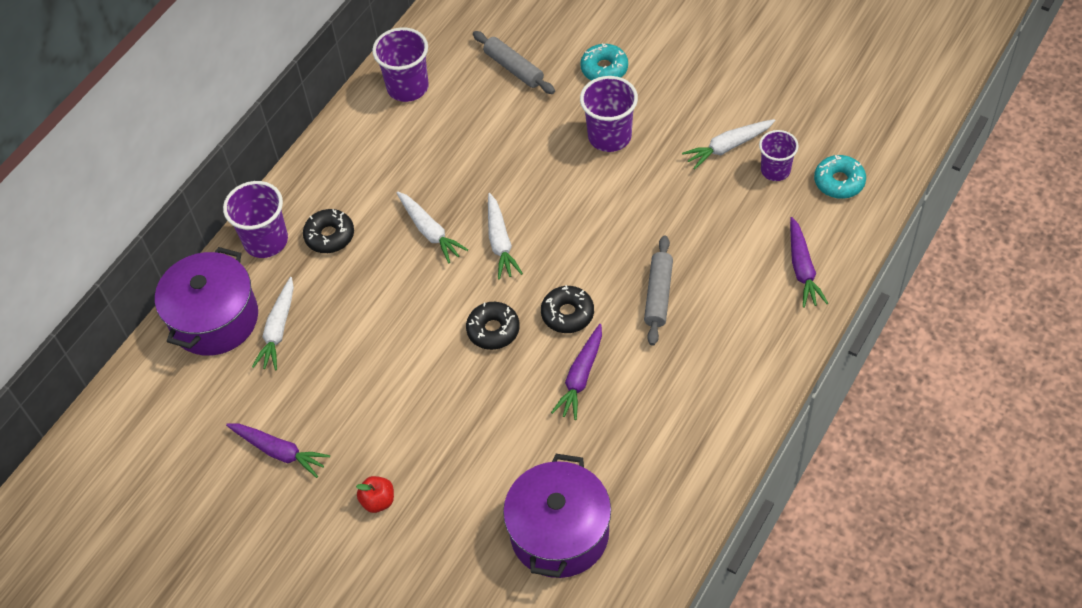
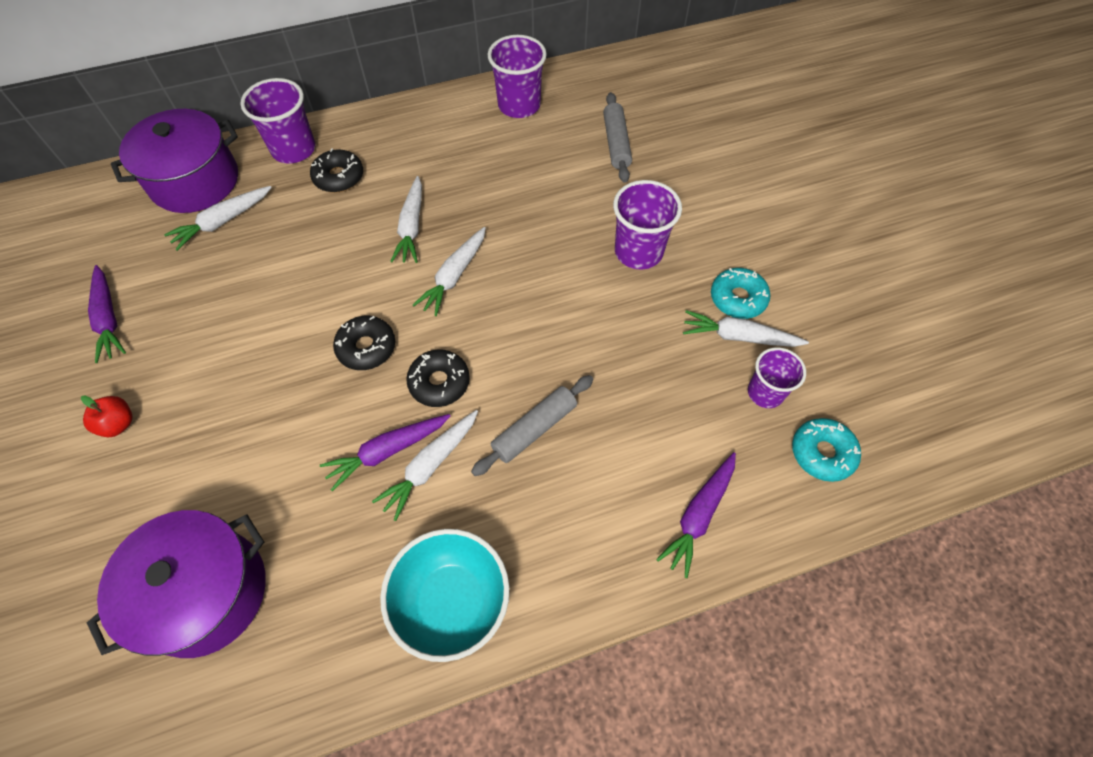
camera: 35 degrees right, 5 degrees up
(604, 69) = (692, 192): turquoise donut -> turquoise donut (738, 298)
(617, 364) = (430, 466): none -> white carrot
(710, 420) = (451, 601): none -> turquoise bowl

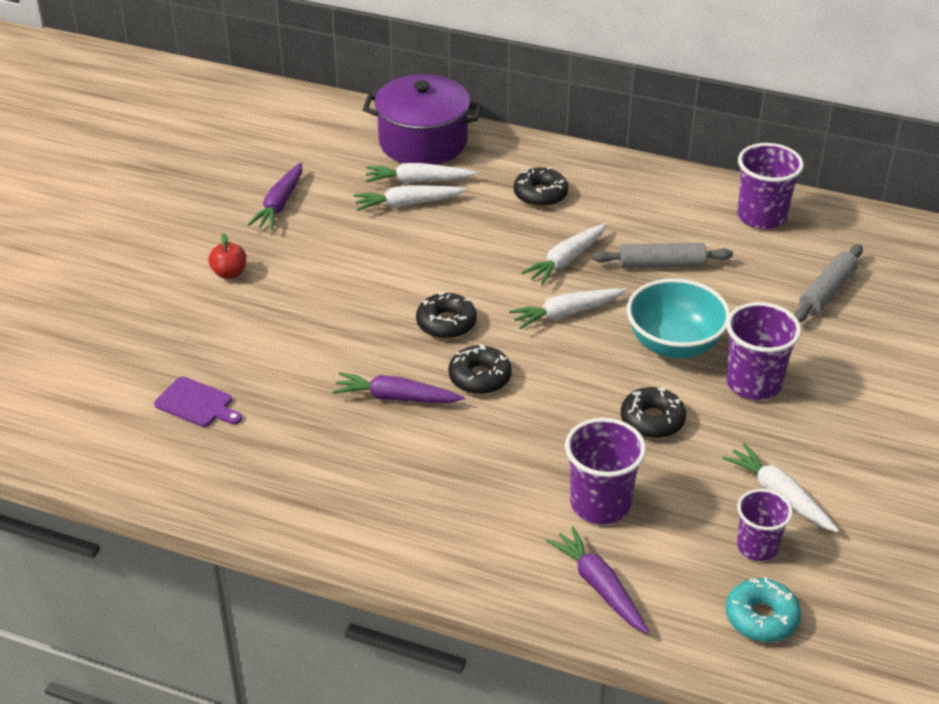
camera: 40 degrees right, 20 degrees down
(205, 593) = (197, 404): purple pot -> purple cutting board
(294, 149) = (523, 156): purple cup -> purple cup (600, 504)
(430, 466) = (418, 425): white carrot -> white carrot (407, 204)
(451, 601) = (352, 513): turquoise bowl -> turquoise bowl (674, 344)
(534, 429) = (524, 451): grey rolling pin -> grey rolling pin (661, 264)
(601, 332) = (652, 420): none -> black donut
(699, 515) = (599, 586): purple carrot -> purple carrot turned 75 degrees clockwise
(738, 298) = (812, 468): turquoise donut -> none

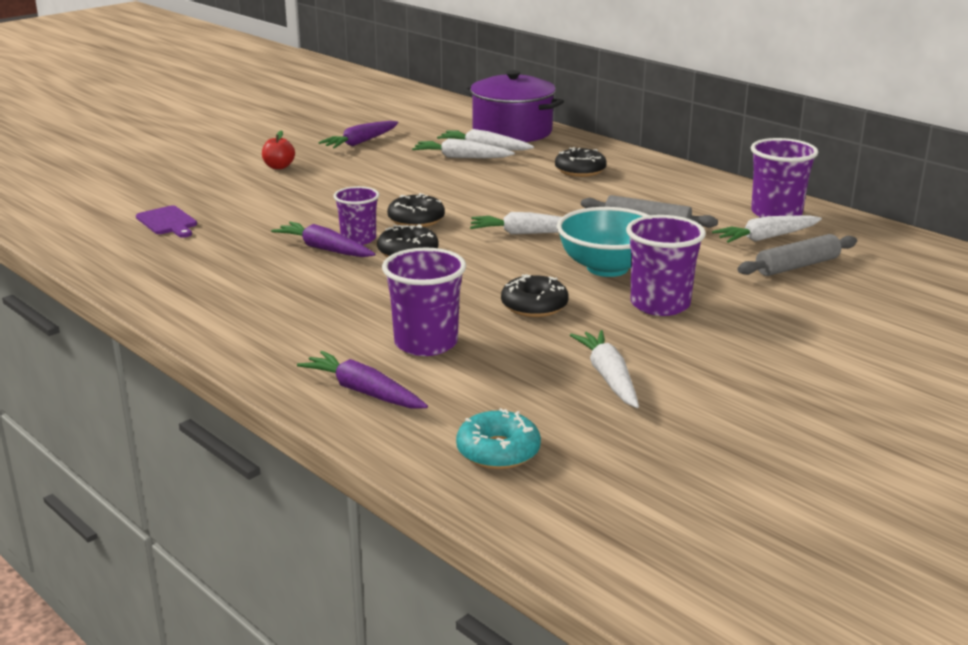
camera: 25 degrees right, 15 degrees down
(566, 260) = (561, 206): white carrot -> white carrot (766, 238)
(599, 586) = (363, 392): purple carrot -> purple carrot turned 45 degrees counterclockwise
(757, 547) = (547, 404): purple cup -> purple cup (358, 239)

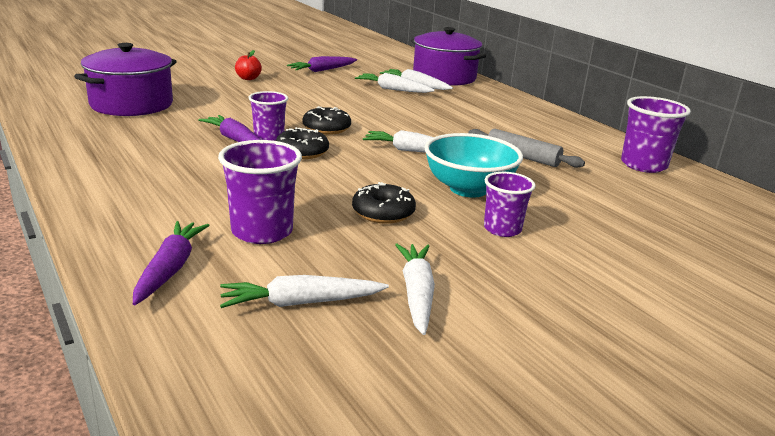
camera: 10 degrees right, 0 degrees up
(168, 222) = (132, 104): purple cutting board -> purple pot
(363, 392) = (170, 269): purple carrot -> purple carrot turned 45 degrees clockwise
(498, 451) = (255, 358): turquoise donut -> none
(580, 170) = (484, 110): black donut -> none
(660, 305) = (502, 229): purple cup -> purple cup, size x0.66
(766, 238) = (628, 184): white carrot -> white carrot (301, 303)
(797, 266) = (650, 213): grey rolling pin -> none

